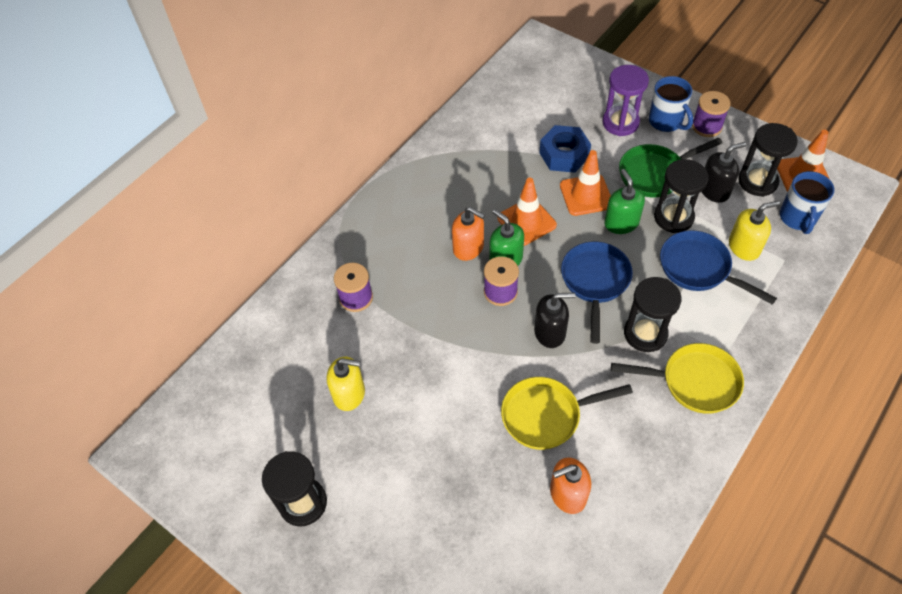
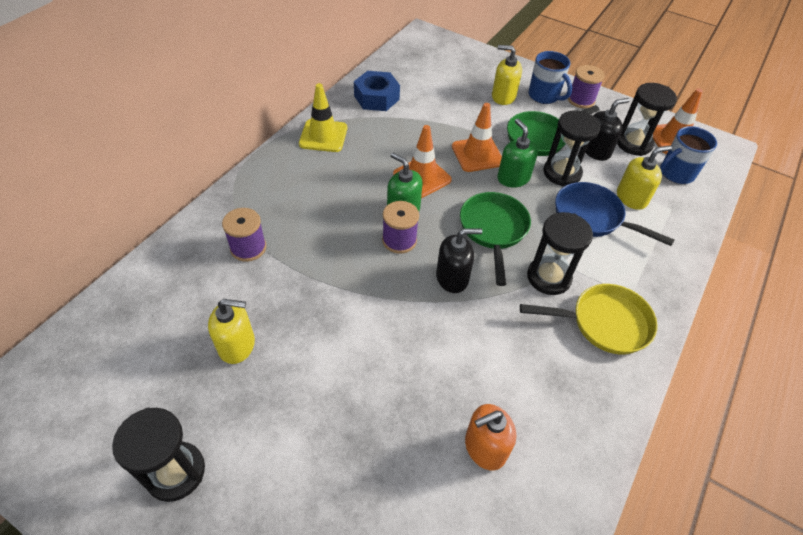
camera: 10 degrees left, 5 degrees down
(427, 173) = (323, 136): none -> yellow traffic cone
(468, 247) = (365, 200): orange soap dispenser -> none
(546, 415) = (454, 362): yellow pan -> none
(564, 155) = (453, 121): blue nut -> blue nut (376, 98)
(595, 282) = (493, 230): blue pan -> green pan
(620, 123) = (503, 96): purple hourglass -> yellow soap dispenser
(797, 218) = (676, 173): blue mug -> blue mug turned 60 degrees clockwise

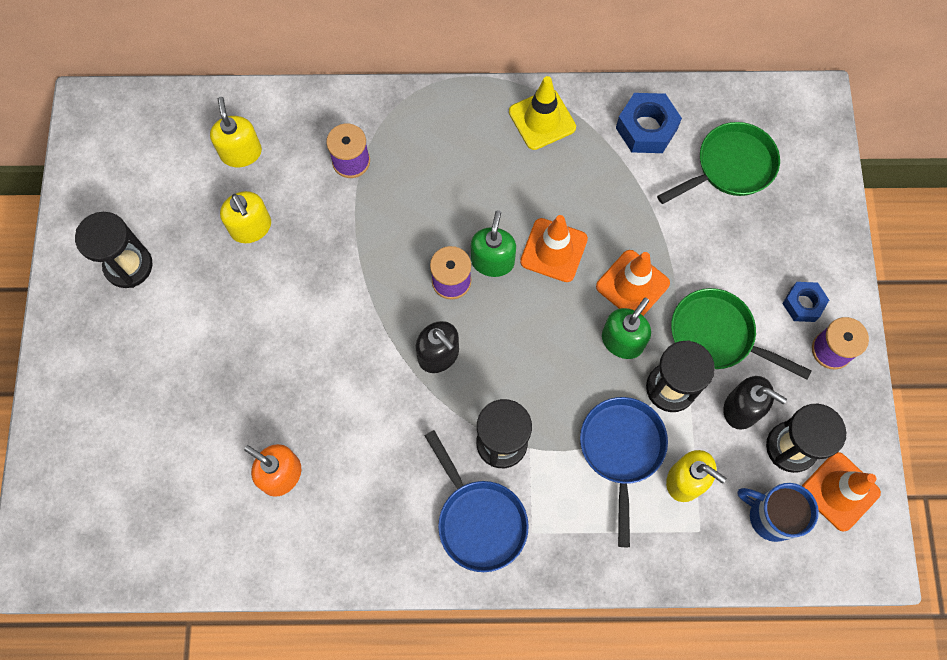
camera: 60 degrees right, 20 degrees up
(493, 230) = (528, 360): green pan -> green pan (730, 167)
(503, 96) = (762, 258): yellow soap dispenser -> yellow soap dispenser (241, 152)
(544, 96) = (803, 304): blue mug -> blue nut
(604, 323) = (479, 520): yellow pan -> blue pan

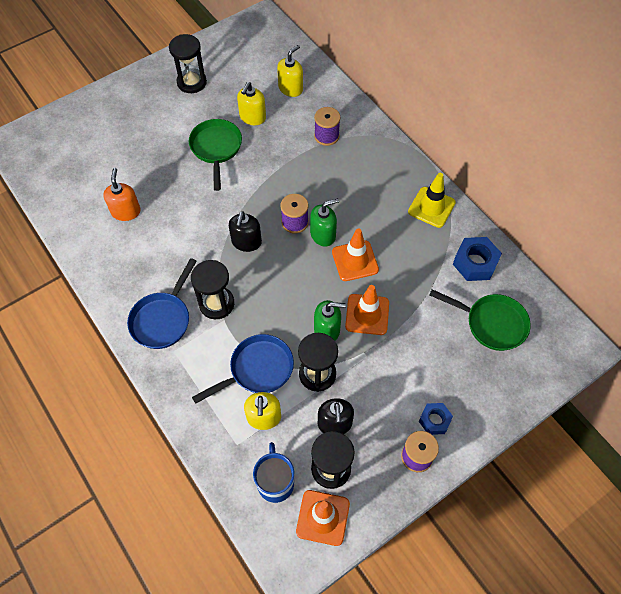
camera: 55 degrees right, 10 degrees down
(717, 335) = (372, 381): green pan -> green pan (216, 149)

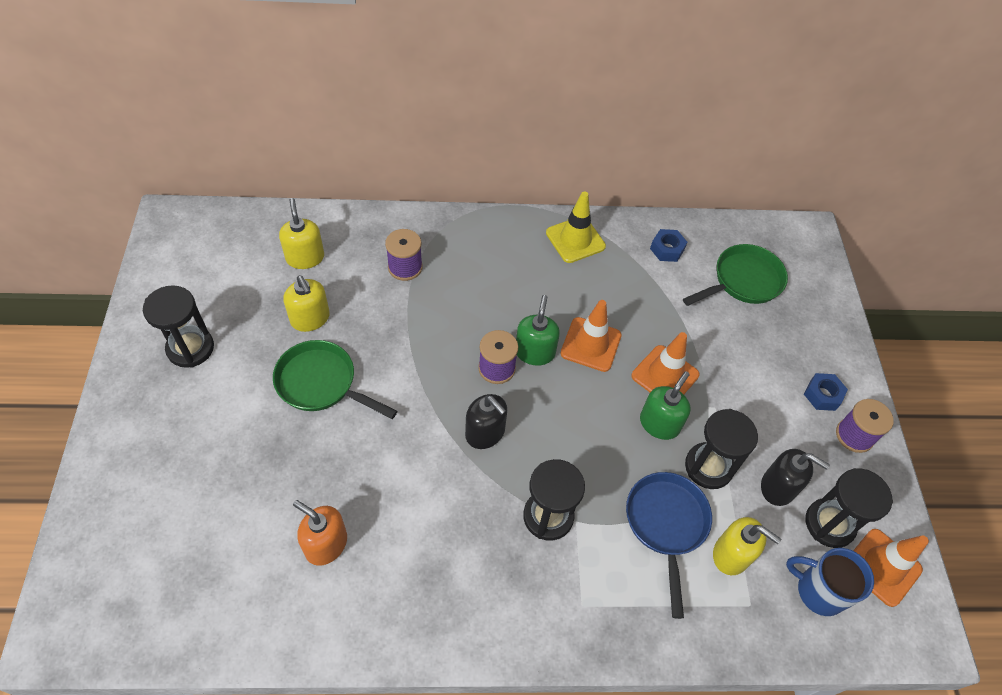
camera: 60 degrees left, 5 degrees down
(162, 319) = (527, 592): blue pan -> none
(475, 263) = (667, 249): blue nut -> blue nut, size x0.64

